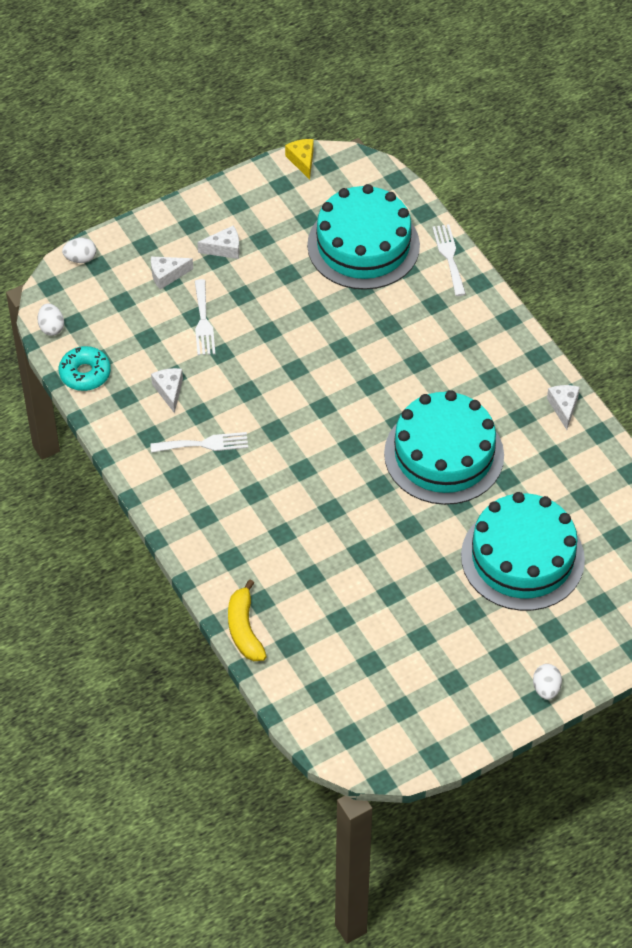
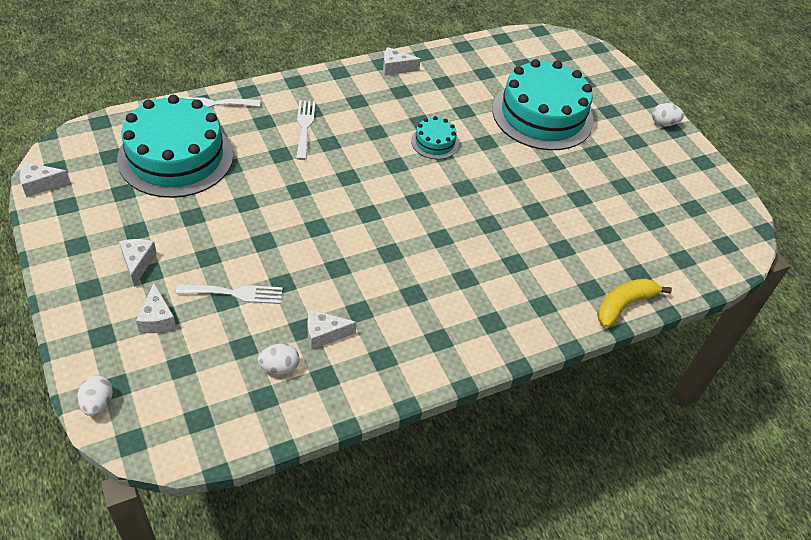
camera: 90 degrees left, 5 degrees down
(51, 327) = (200, 445): white egg -> white egg (279, 367)
(85, 374) = (281, 414): turquoise donut -> none
(204, 444) = (400, 311): white fork -> white fork (304, 126)
(244, 629) = (624, 305): yellow banana -> yellow banana turned 150 degrees clockwise
(302, 161) = (40, 184): yellow cheese -> white cheese
(444, 454) = (434, 142): turquoise cake -> turquoise cake, size x0.45

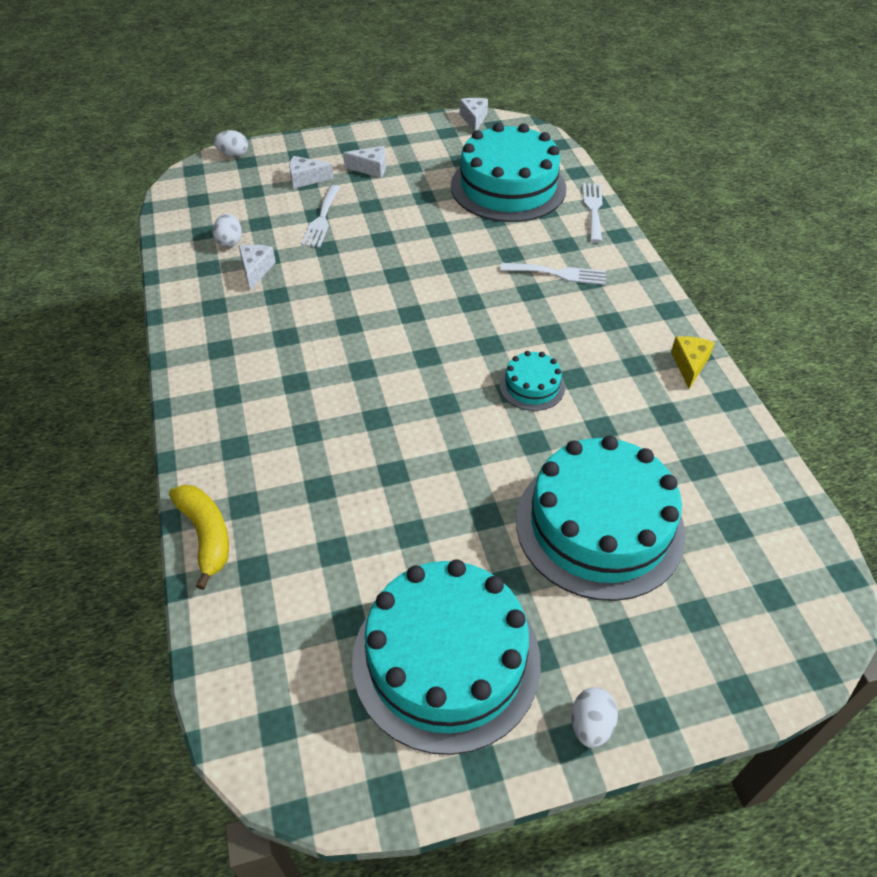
camera: 105 degrees right, 0 degrees up
(395, 68) = (689, 365): white cheese -> yellow cheese
(655, 177) = (446, 659): none -> turquoise cake

